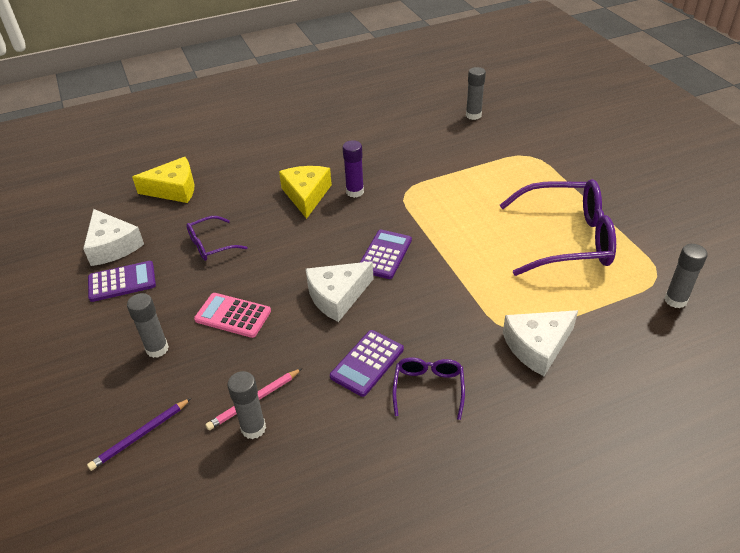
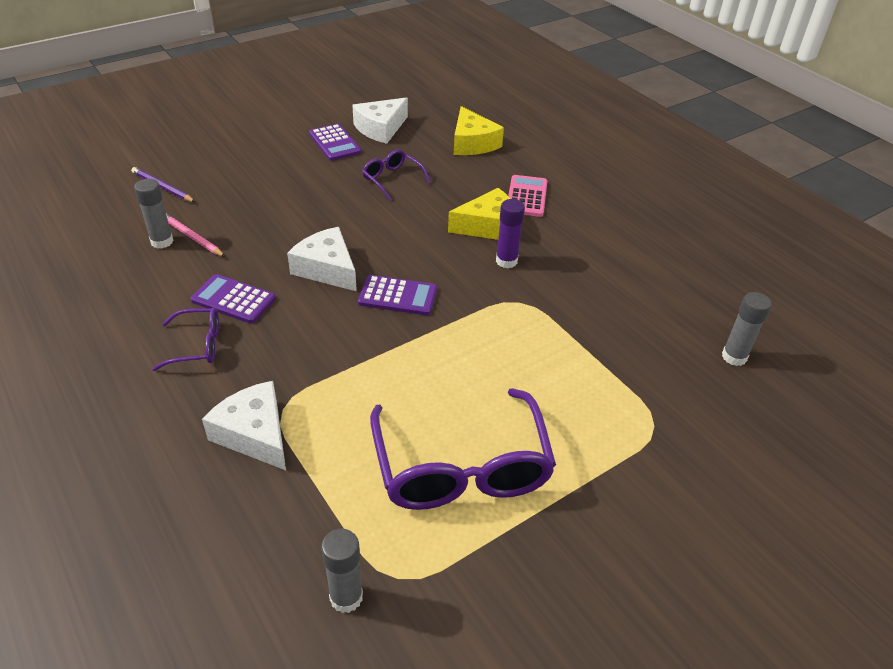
camera: 75 degrees right, 0 degrees up
(157, 349) = (254, 176): grey glue stick -> none
(233, 315) = (296, 208): pink calculator -> pink calculator (526, 196)

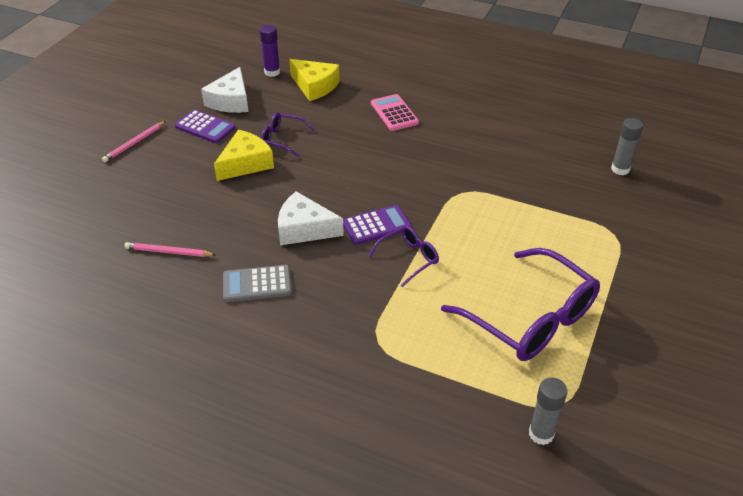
camera: 30 degrees left, 0 degrees up
(162, 187) = (95, 223): purple pencil -> none
(162, 241) = (146, 267): grey glue stick -> none
(197, 345) = (266, 331): purple glasses -> purple glasses (408, 259)
(233, 299) = (257, 284): purple calculator -> grey calculator
(255, 434) = (377, 369): white cheese -> none
(262, 134) = (134, 143): none -> pink pencil
(489, 226) = (389, 146): yellow cheese -> yellow cheese (245, 163)
(506, 261) = (426, 167): purple glue stick -> purple glue stick (272, 72)

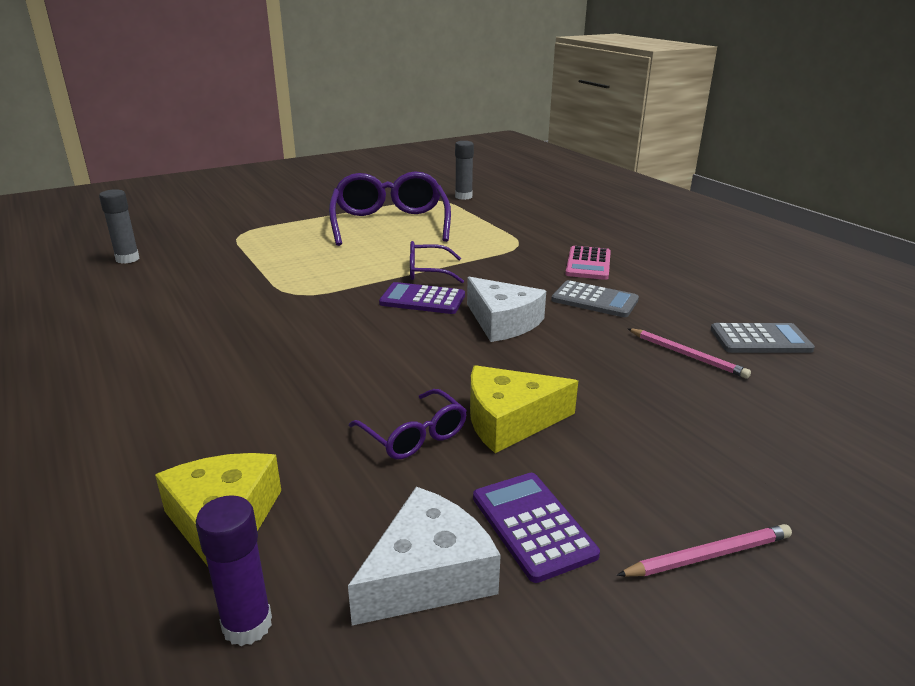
camera: 145 degrees left, 15 degrees down
(119, 292) = (760, 340): none -> grey calculator
(394, 113) = (198, 402): pink calculator -> pink calculator (588, 264)

